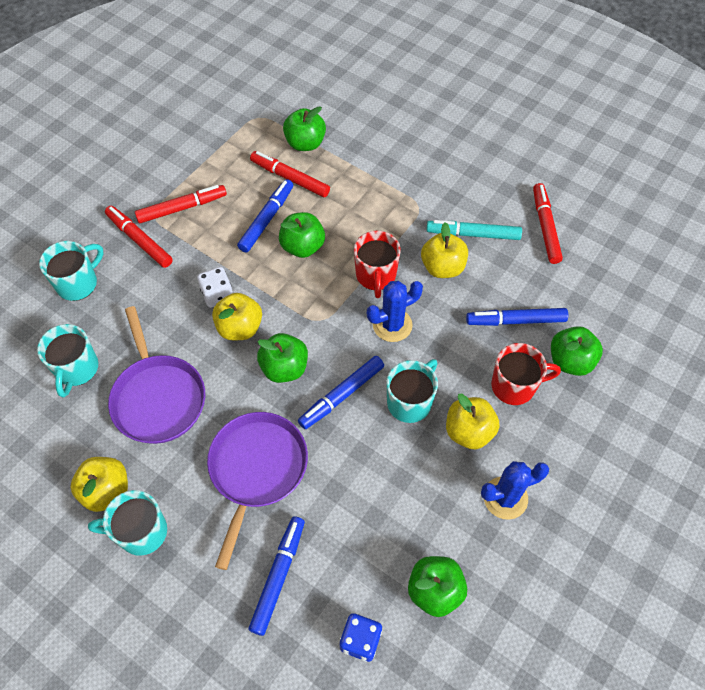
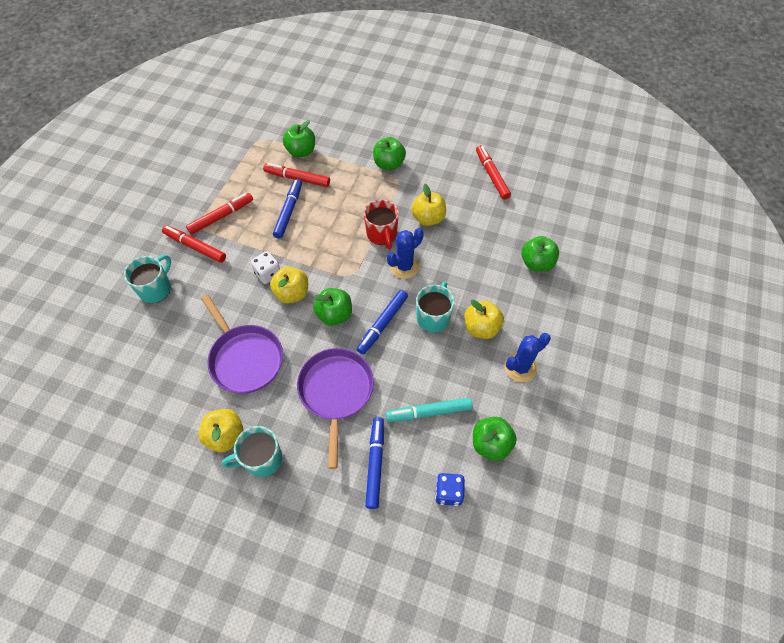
camera: 15 degrees left, 0 degrees up
(76, 369) = (174, 352): turquoise mug -> none
(302, 247) = (321, 225): green apple -> green apple (389, 164)
(473, 234) = (443, 191): turquoise marker -> turquoise marker (429, 412)
(514, 386) = (503, 289): red mug -> none
(516, 321) = (491, 244): blue marker -> none

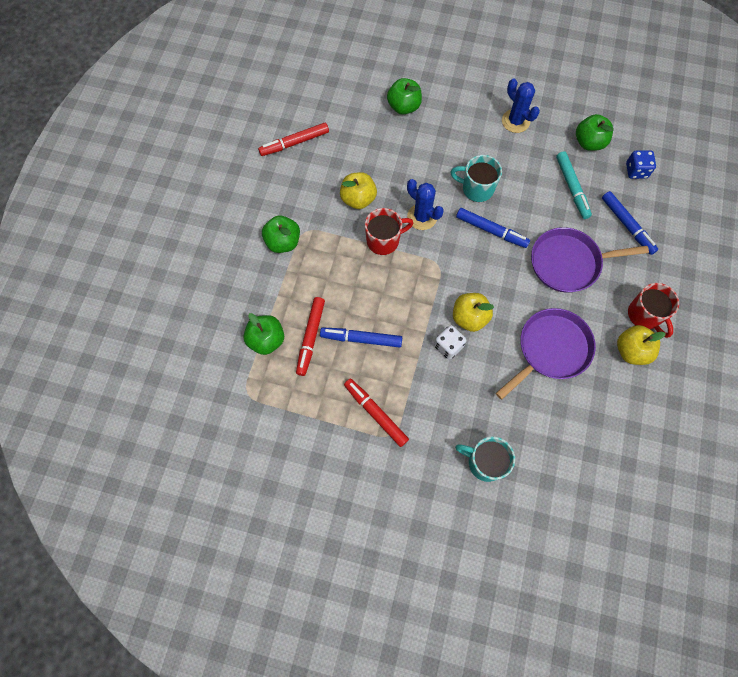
camera: 95 degrees left, 10 degrees up
(195, 247) = (423, 433): red marker -> none
(262, 459) = (644, 315): turquoise mug -> red mug
(334, 315) = (488, 274): green apple -> none
(375, 464) = (627, 225): blue marker -> blue marker turned 120 degrees counterclockwise
(481, 328) = (481, 150): yellow apple -> none

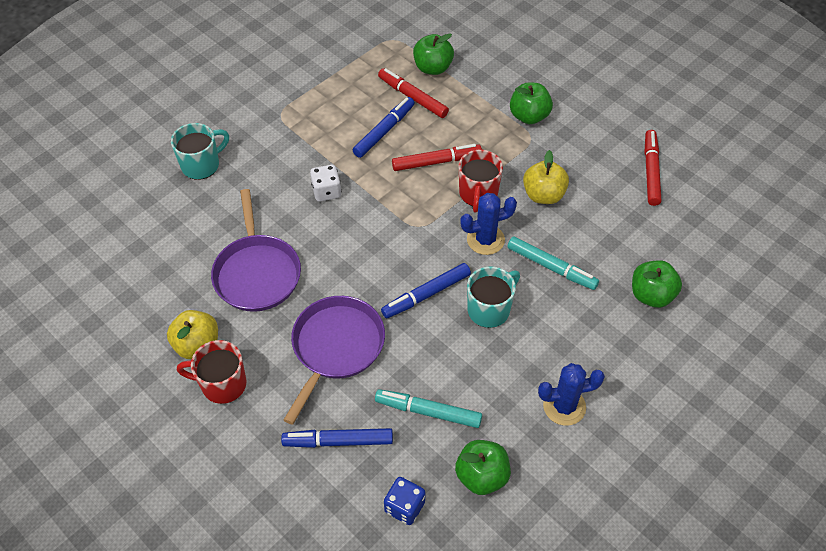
camera: 120 degrees right, 15 degrees down
(376, 414) = (307, 111): red marker -> red marker (436, 162)
(419, 169) = (551, 267): none -> turquoise marker
(469, 318) = (342, 223): yellow apple -> none

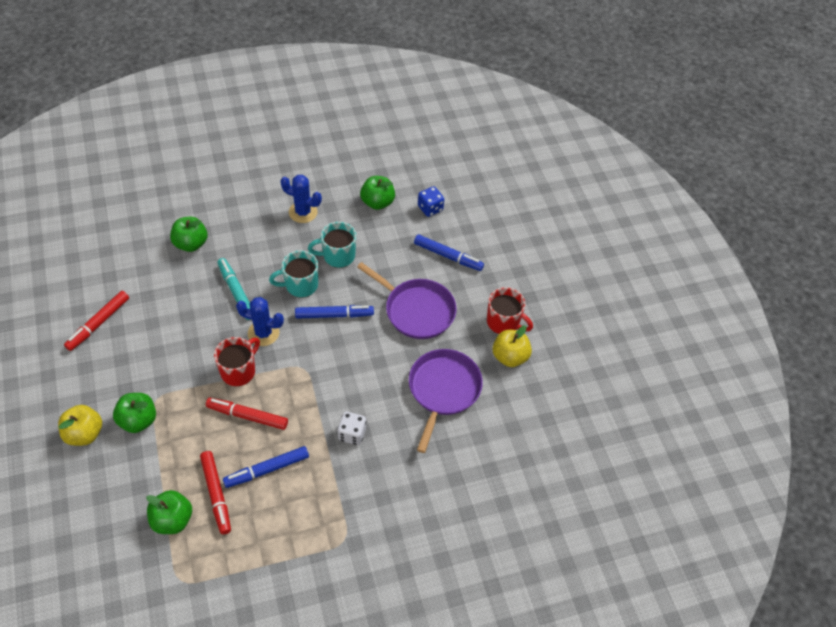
camera: 155 degrees left, 0 degrees up
(202, 165) = (441, 517): turquoise mug -> turquoise mug (338, 256)
(336, 347) = (417, 310): purple pan -> purple pan turned 105 degrees counterclockwise
(429, 412) = (384, 246): turquoise marker -> none
(543, 195) = (192, 345): yellow apple -> yellow apple (84, 433)

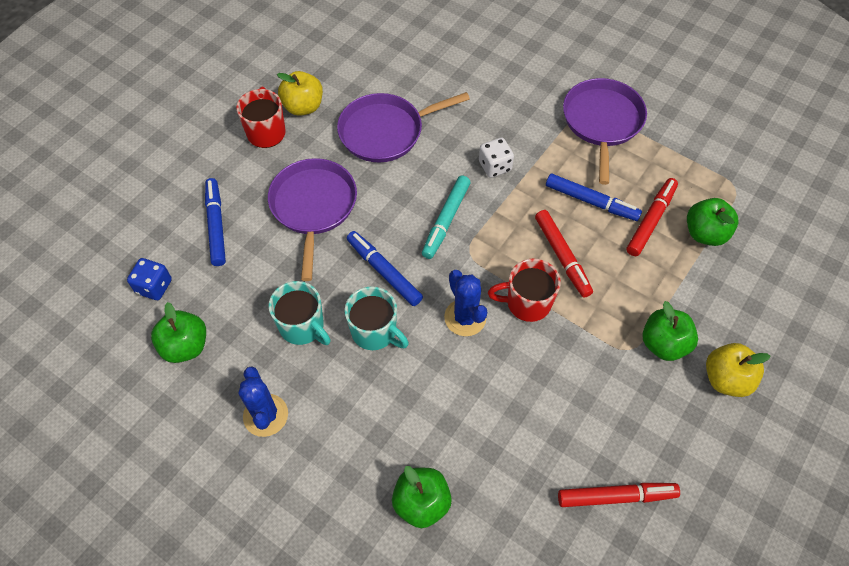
camera: 125 degrees left, 5 degrees up
(236, 292) = (441, 387): turquoise marker -> turquoise marker (446, 220)
(322, 541) = (602, 122): none -> purple pan

